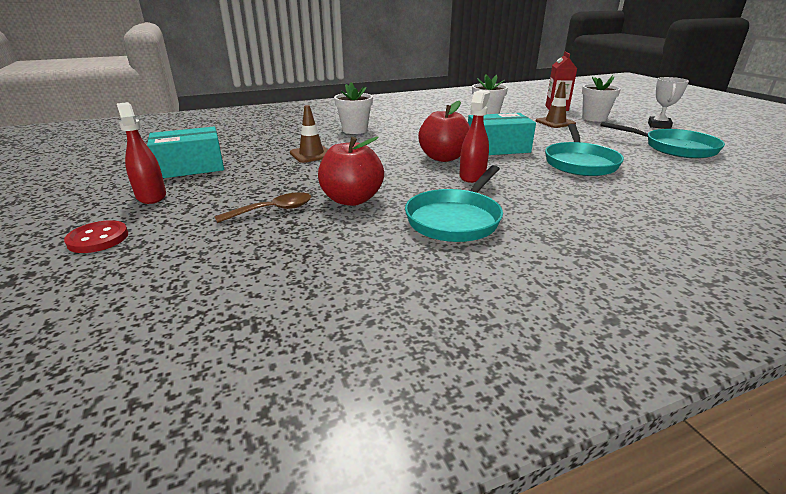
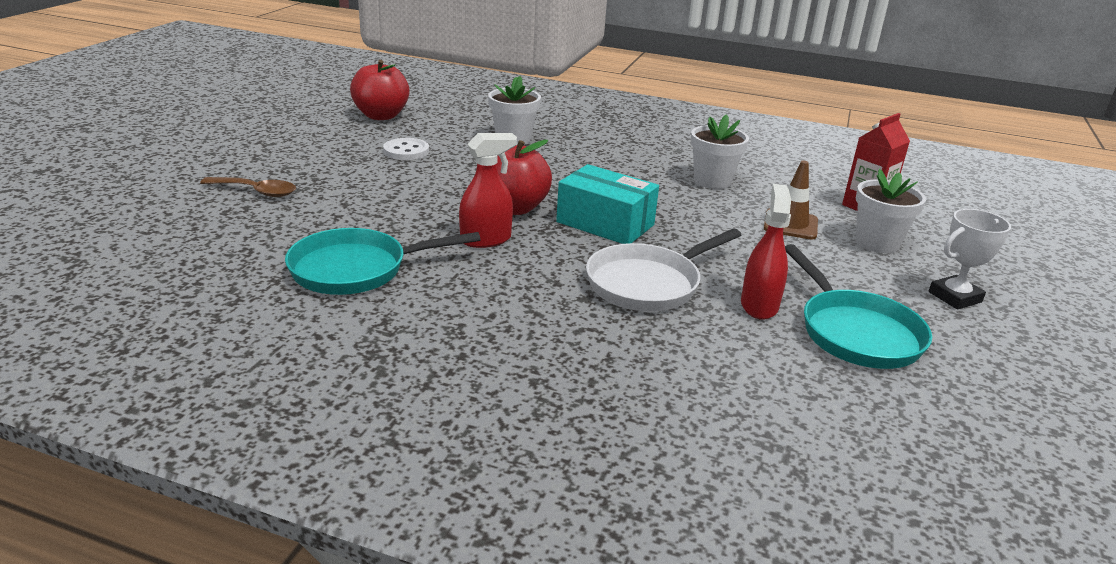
camera: 40 degrees right, 0 degrees up
(98, 239) = (125, 162): red button -> none
(151, 196) = (215, 141): red spray bottle -> red spray bottle (759, 305)
(190, 167) = (291, 125): turquoise box -> none
(311, 154) = (406, 151): brown traffic cone -> white button
(351, 200) = (328, 210): red apple -> red apple (381, 116)
(579, 163) = (648, 284): turquoise pan -> white pan

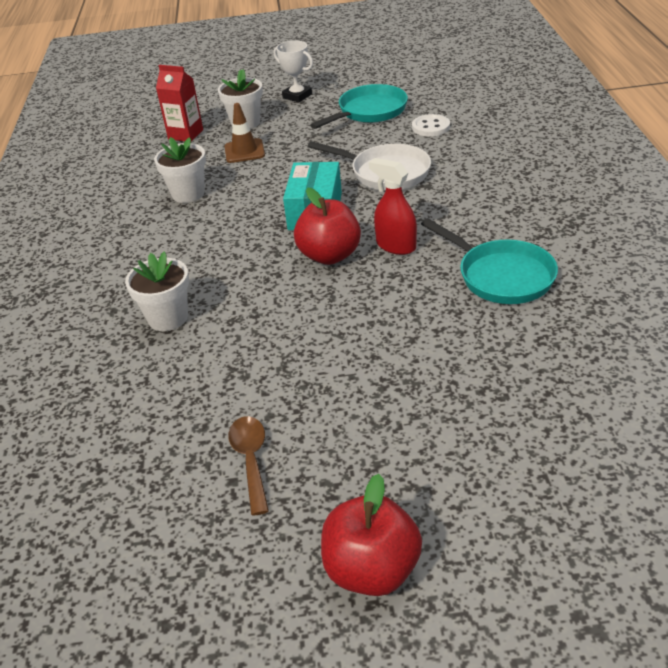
camera: 110 degrees left, 10 degrees up
(256, 192) = (448, 405): brown spoon -> brown spoon (251, 460)
(381, 116) = (162, 447): red apple -> red apple (372, 569)
(406, 151) = (260, 368): white button -> white button (430, 127)
(759, 305) = (370, 138): red spray bottle -> none

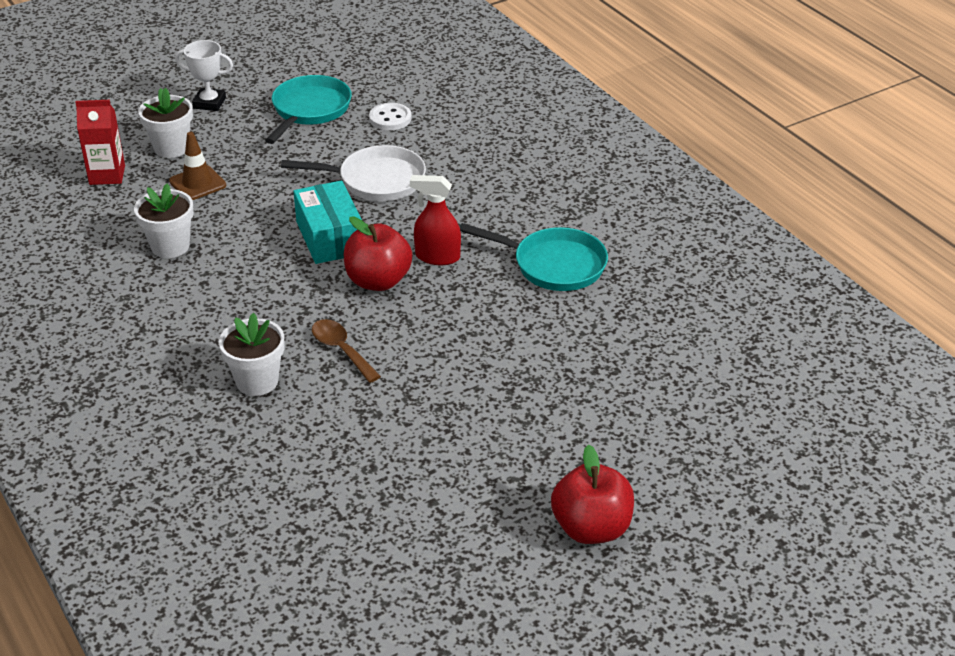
camera: 30 degrees left, 0 degrees up
(251, 460) = (436, 480): brown spoon -> brown spoon (341, 350)

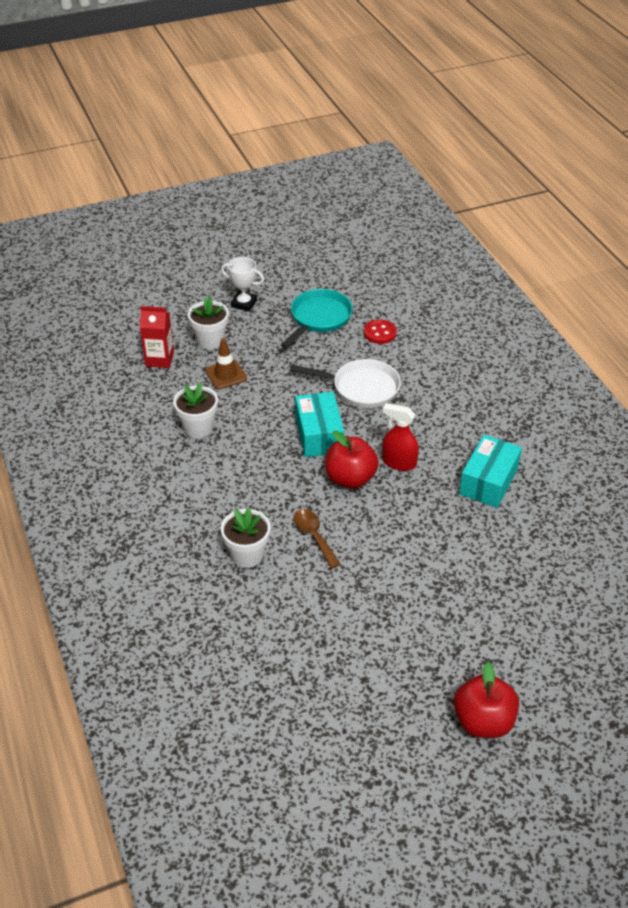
camera: 10 degrees right, 5 degrees up
(390, 118) = (380, 333): white button -> red button
(553, 265) = (488, 481): turquoise pan -> turquoise box

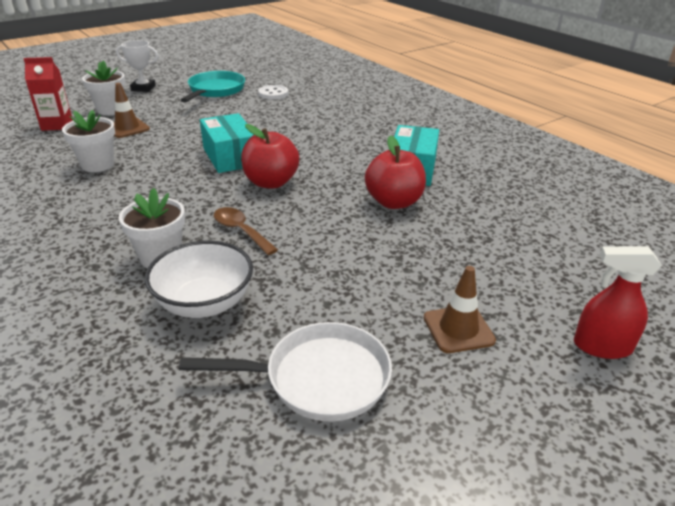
camera: 15 degrees left, 10 degrees down
(276, 607) = (204, 303): none -> white bowl
(361, 388) = (265, 124): white pan -> white pan (319, 378)
(380, 333) = (273, 94): red button -> white button
(398, 462) = (317, 166): red spray bottle -> red spray bottle (601, 346)
(458, 668) = (458, 329): none -> brown traffic cone
(483, 721) = (519, 384): red apple -> red apple (394, 202)

